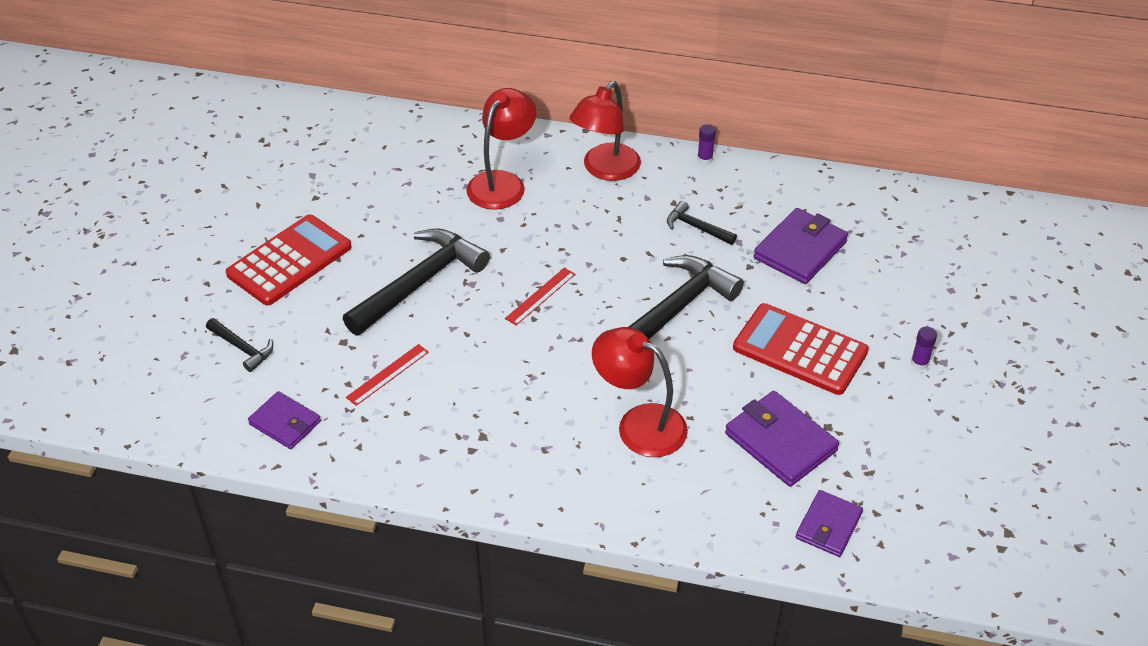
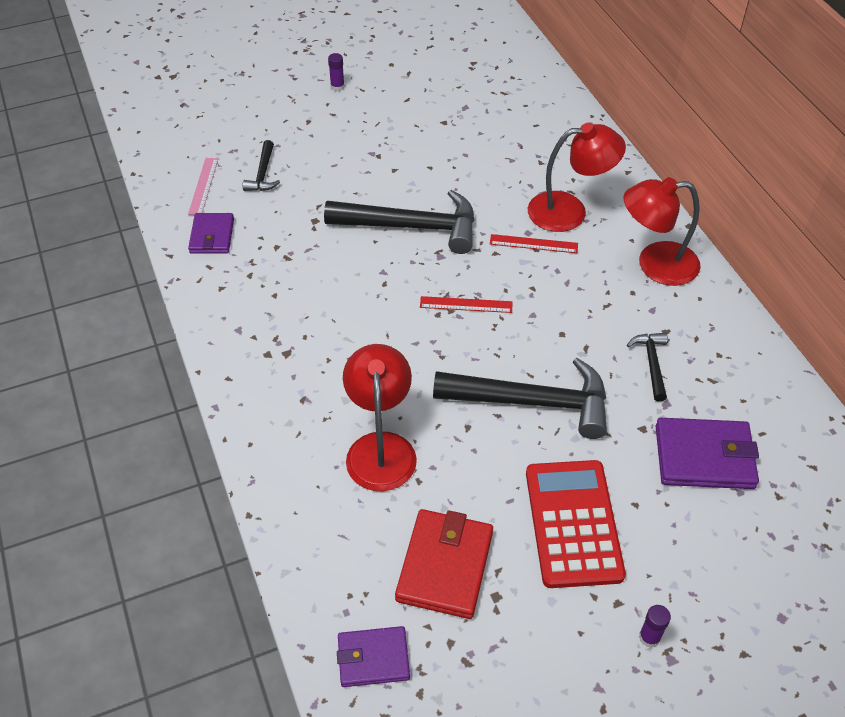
camera: 55 degrees right, 5 degrees up
(209, 399) = (203, 186): none -> pink ruler
(289, 261) = (367, 147): red calculator -> none
(387, 374) = (303, 262): red ruler -> red ruler (533, 244)
(705, 159) = (746, 323): purple glue stick -> purple glue stick (337, 86)
(780, 442) = (445, 566): purple wallet -> red wallet

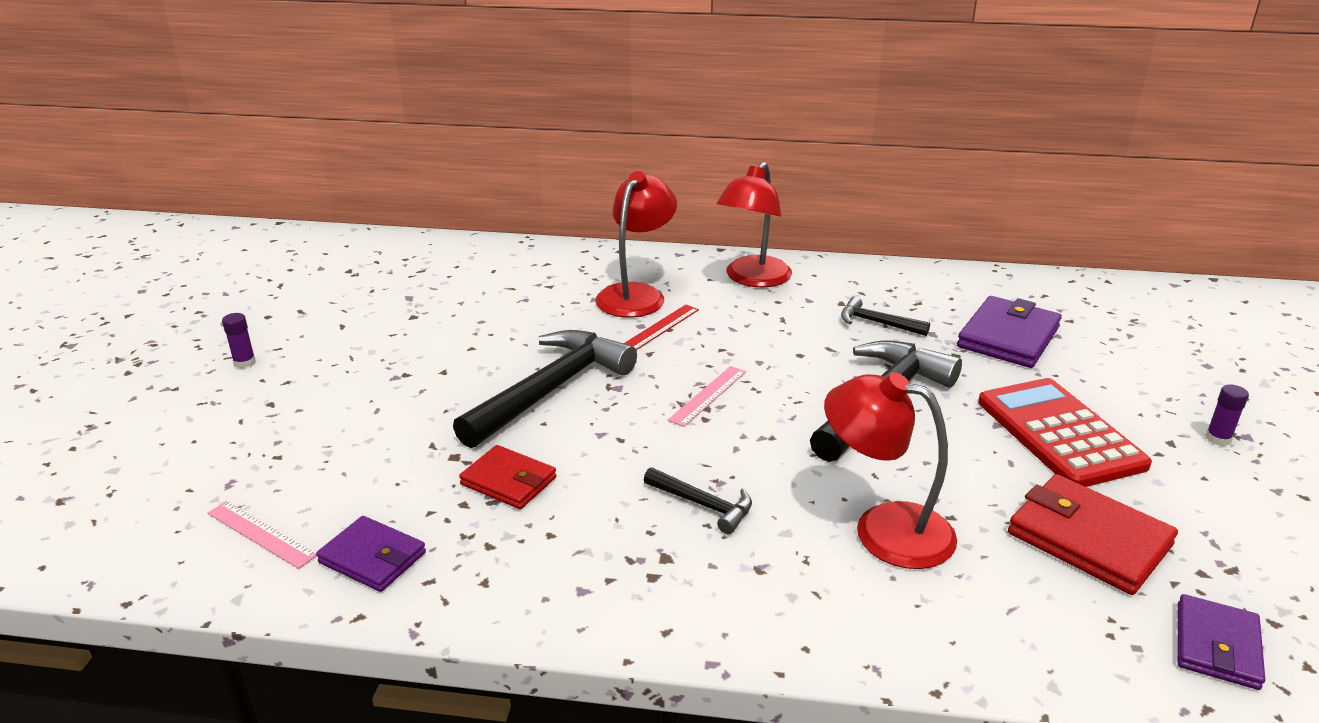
camera: 60 degrees left, 20 degrees down
(263, 174) = (314, 471): black hammer -> black hammer (704, 505)
(308, 254) = (508, 481): none -> red wallet
(466, 304) = (708, 395): red ruler -> pink ruler
(573, 523) = (1059, 433): red calculator -> red calculator turned 45 degrees clockwise

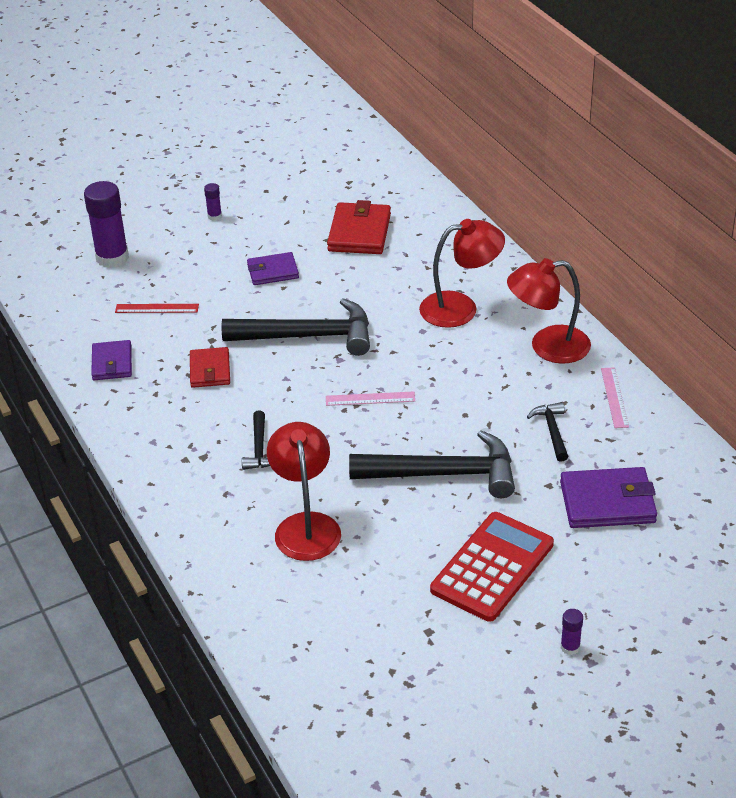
camera: 55 degrees right, 10 degrees up
(170, 465) = (112, 258): none -> purple glue stick
(261, 534) = (95, 319): pink ruler -> pink ruler (614, 397)
(660, 327) = (429, 340): red ruler -> red ruler (157, 308)
(1089, 539) = (379, 613): red wallet -> red wallet (359, 232)
(1216, 645) = (324, 690): purple wallet -> purple wallet (273, 271)

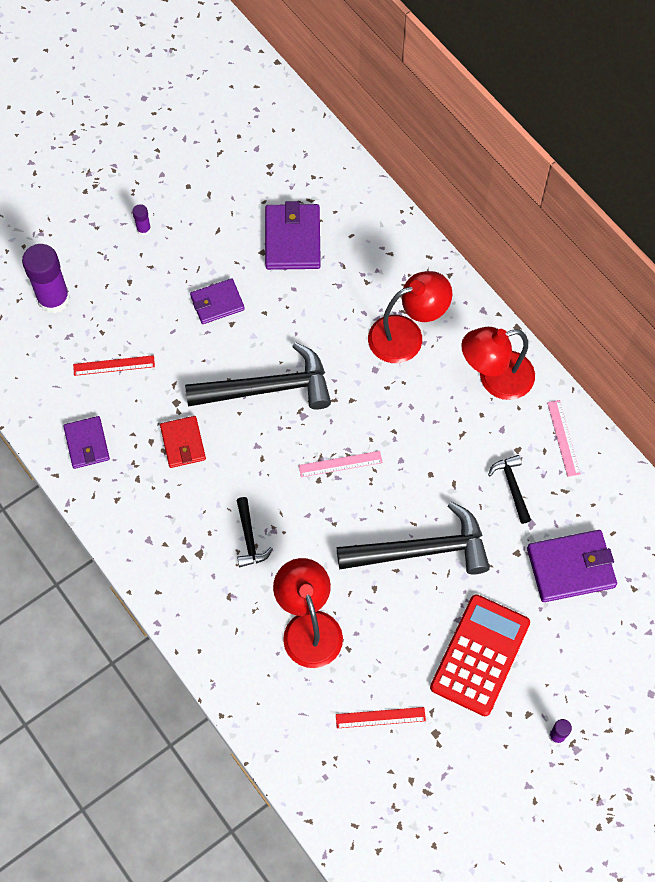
camera: 10 degrees left, 25 degrees up
(359, 232) = (293, 239): red wallet -> purple wallet
(368, 611) = (380, 717): none -> red ruler

